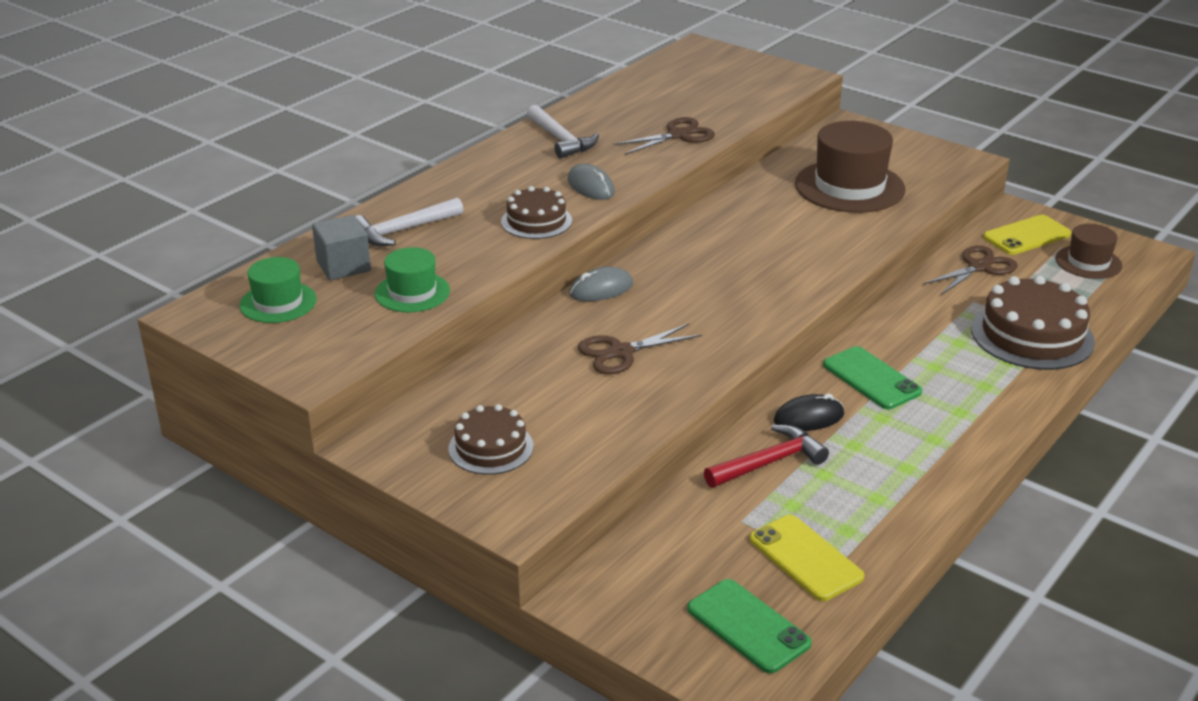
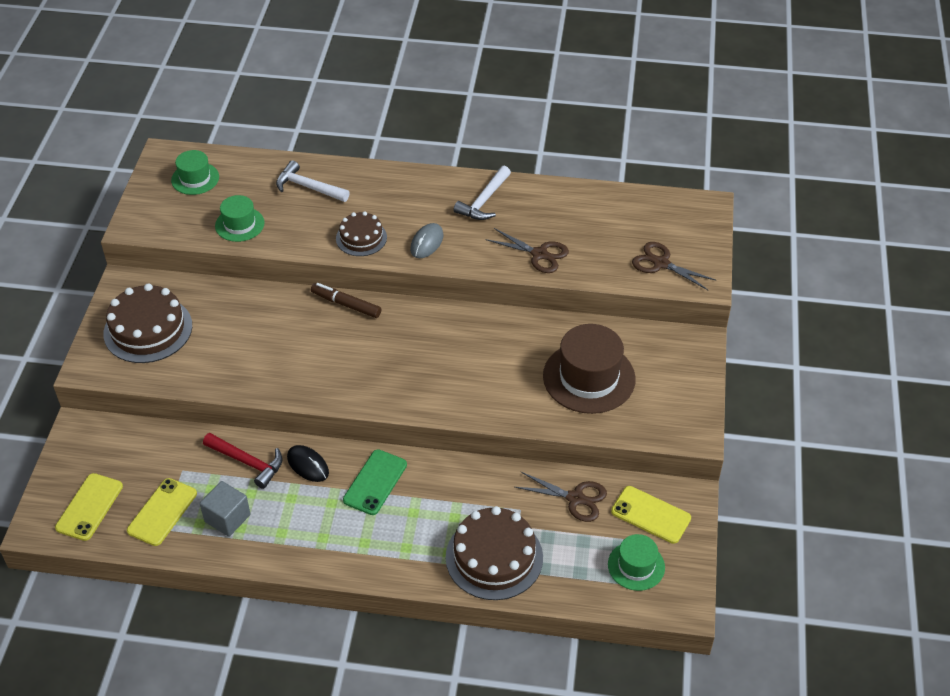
camera: 60 degrees right, 15 degrees up
(343, 266) = (250, 184): grey cube -> grey cube (227, 518)
(491, 447) = (148, 329): brown cake -> brown cake, size x1.67
(601, 289) = (346, 304): grey mouse -> brown marker
(621, 352) = (278, 343): brown scissors -> brown scissors (661, 263)
(748, 626) = (89, 507): green phone -> yellow phone
(1088, 262) = (636, 566): brown hat -> green hat

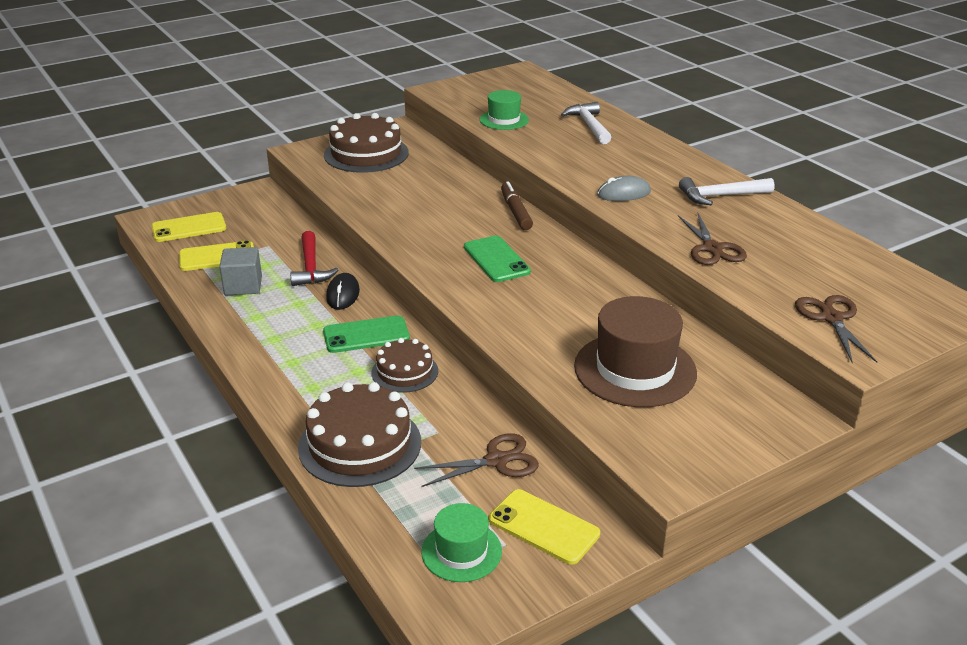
camera: 50 degrees right, 15 degrees down
(195, 178) = (519, 88): green hat -> none
(361, 238) = (576, 166): brown cake -> brown cake (404, 372)
(397, 357) = (496, 259): none -> green phone
(575, 498) = (497, 461): brown scissors -> brown scissors turned 90 degrees counterclockwise
(650, 515) = (543, 527): yellow phone -> yellow phone turned 45 degrees counterclockwise

